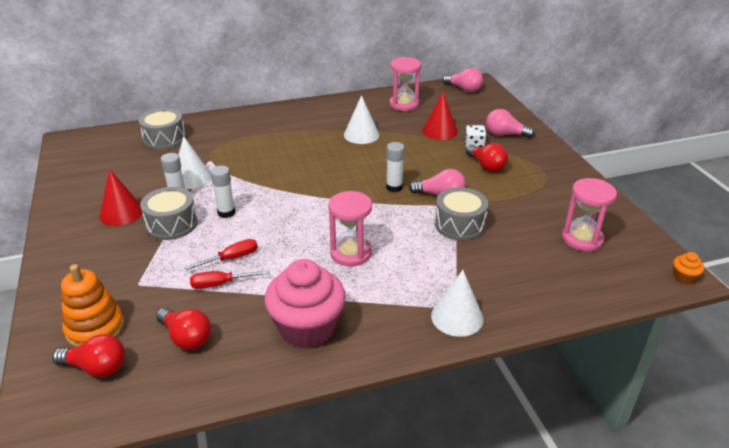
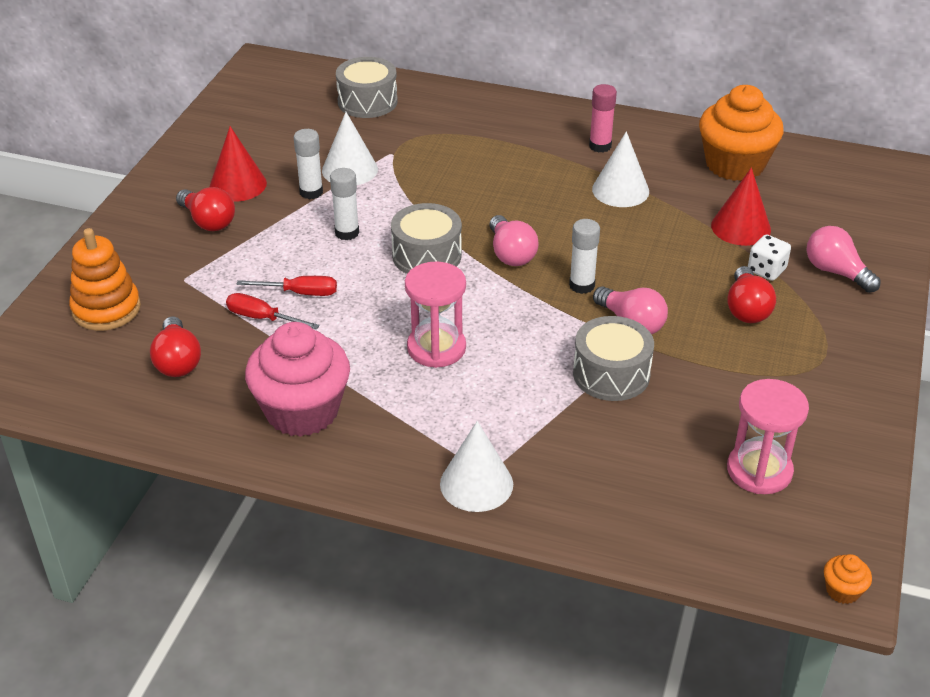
camera: 35 degrees right, 5 degrees up
(96, 368) = (75, 351): red light bulb -> red light bulb (208, 221)
(172, 224) = (276, 222): grey drum -> grey drum (427, 255)
(327, 118) = (600, 146): none -> pink glue stick
(404, 104) = (735, 164): pink hourglass -> orange cupcake
(464, 89) = (860, 172): pink light bulb -> pink light bulb (511, 254)

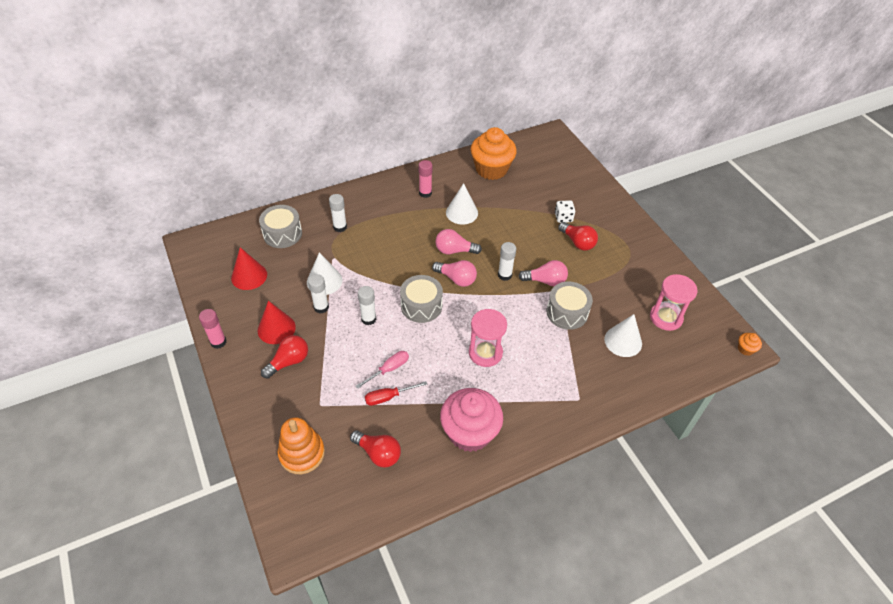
camera: 45 degrees left, 10 degrees up
(166, 164) = (218, 342): none -> pink glue stick
(208, 221) = (289, 362): red light bulb -> red light bulb turned 45 degrees counterclockwise
(300, 293) = (389, 369): red screwdriver -> pink screwdriver
(441, 128) = (340, 227): none -> white glue stick
(476, 484) = (581, 408): white cone -> white cone (623, 341)
(741, 227) = (530, 201): red cone -> red cone (249, 276)
(836, 272) = (587, 201): pink light bulb -> pink light bulb (454, 250)

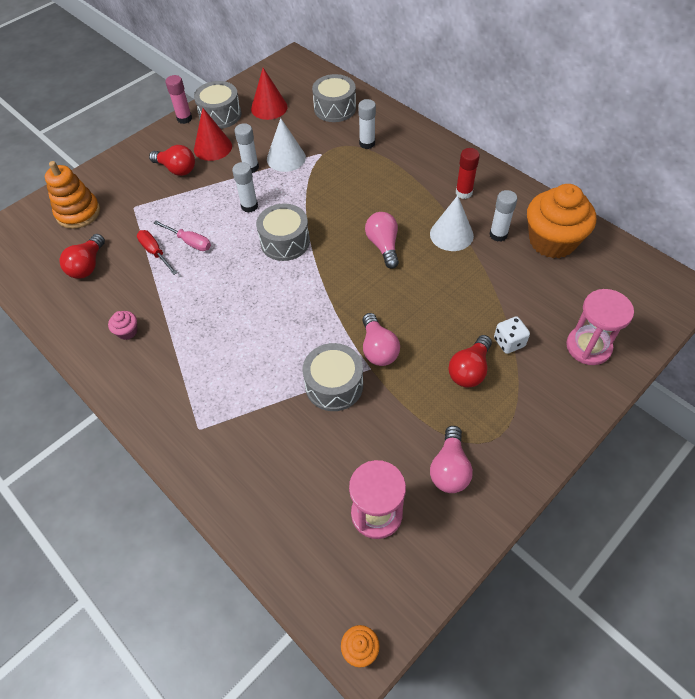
camera: 75 degrees right, 5 degrees up
(233, 313) = (220, 115): none -> grey drum
(425, 193) = (463, 193): pink glue stick -> red glue stick
(456, 279) = (339, 260): pink light bulb -> pink light bulb (449, 469)
(470, 432) = (127, 331): pink cupcake -> pink cupcake, size x0.40
(485, 353) = (238, 317): pink hourglass -> pink hourglass (588, 347)
(504, 275) = (367, 304): white glue stick -> white glue stick (498, 235)
(623, 341) = (310, 463): white cone -> none

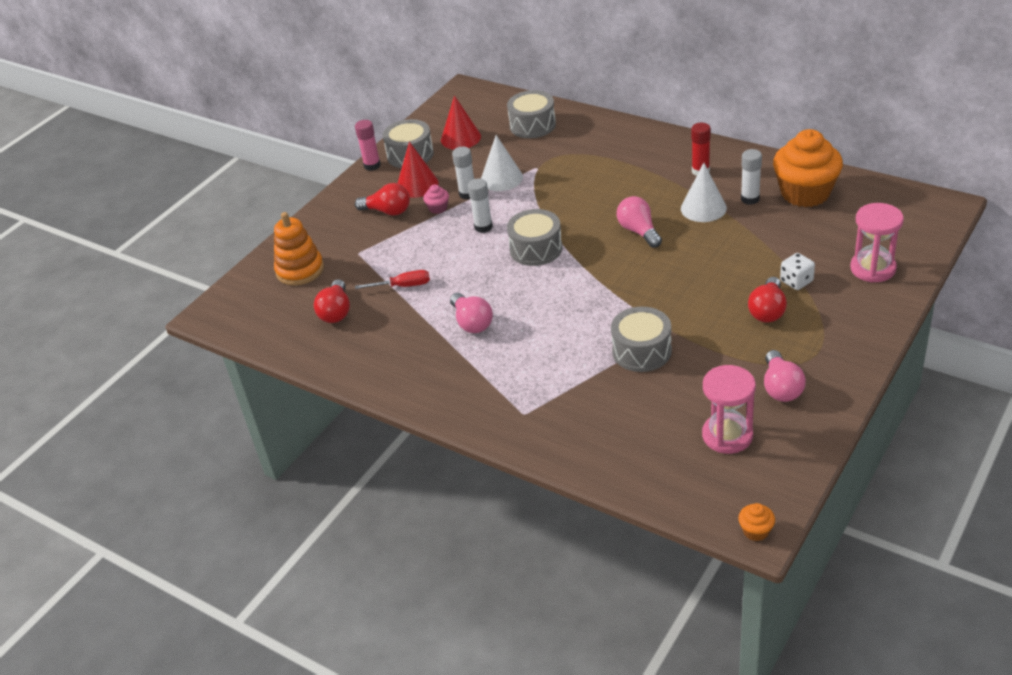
camera: 10 degrees left, 15 degrees down
(127, 331) = (409, 356): pink cupcake -> pink cupcake (438, 208)
(155, 252) = (403, 286): red screwdriver -> red screwdriver turned 135 degrees clockwise
(190, 242) = (435, 270): pink screwdriver -> none
(367, 143) = (581, 149): white glue stick -> none
(378, 349) = (672, 314): pink light bulb -> pink light bulb (472, 323)

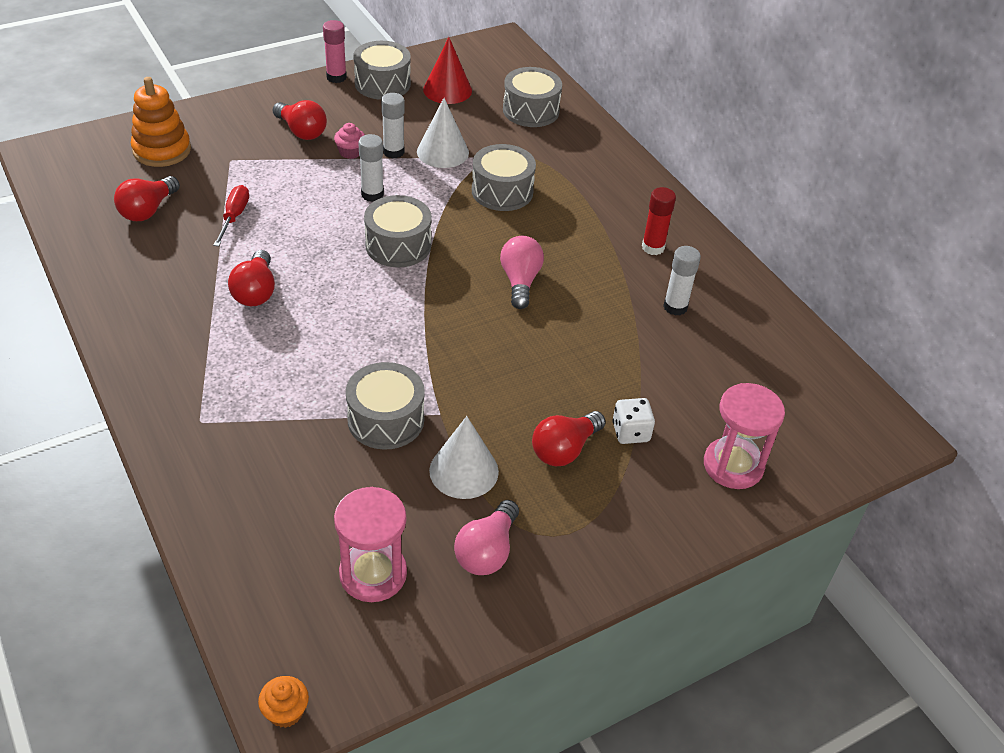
camera: 20 degrees right, 5 degrees up
(403, 286) = (234, 217): red screwdriver -> red screwdriver turned 105 degrees counterclockwise
(417, 185) = (357, 118): red cone -> none
(472, 323) = (255, 291): pink light bulb -> red light bulb
(568, 184) = (502, 191): none -> grey drum
(703, 208) = (614, 291): white cone -> white cone (464, 471)
(805, 193) = (743, 332): orange cupcake -> none

